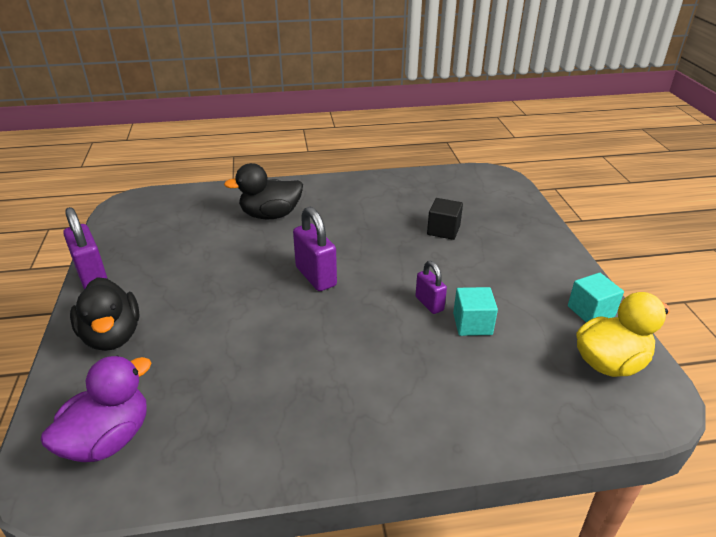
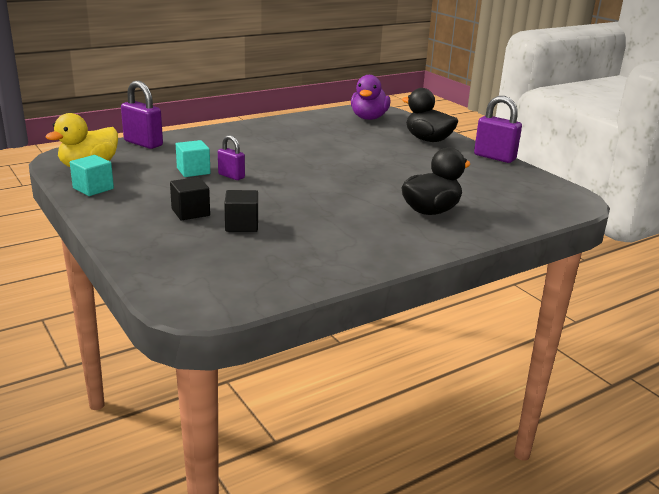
camera: 155 degrees right, 10 degrees down
(316, 276) = (334, 178): purple padlock -> purple padlock (143, 143)
(486, 253) = (190, 212): none -> black cube

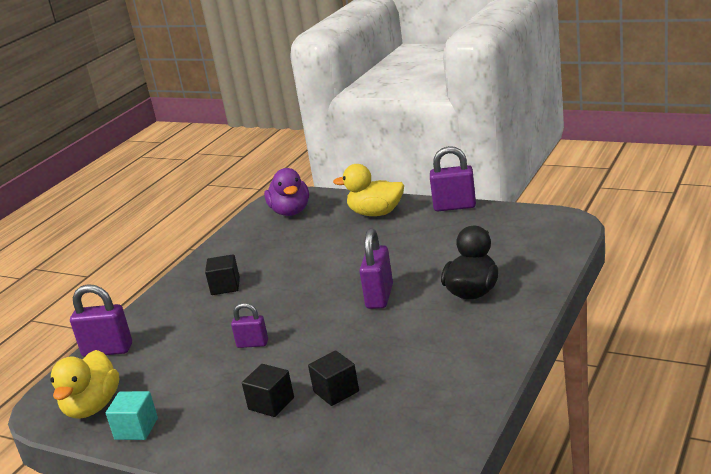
camera: 25 degrees left, 0 degrees up
(193, 171) = (207, 357): turquoise cube -> none
(263, 140) = (225, 286): none -> black cube
(356, 186) = (379, 297): none -> purple padlock
(428, 140) = (376, 213): black duck -> yellow duck

